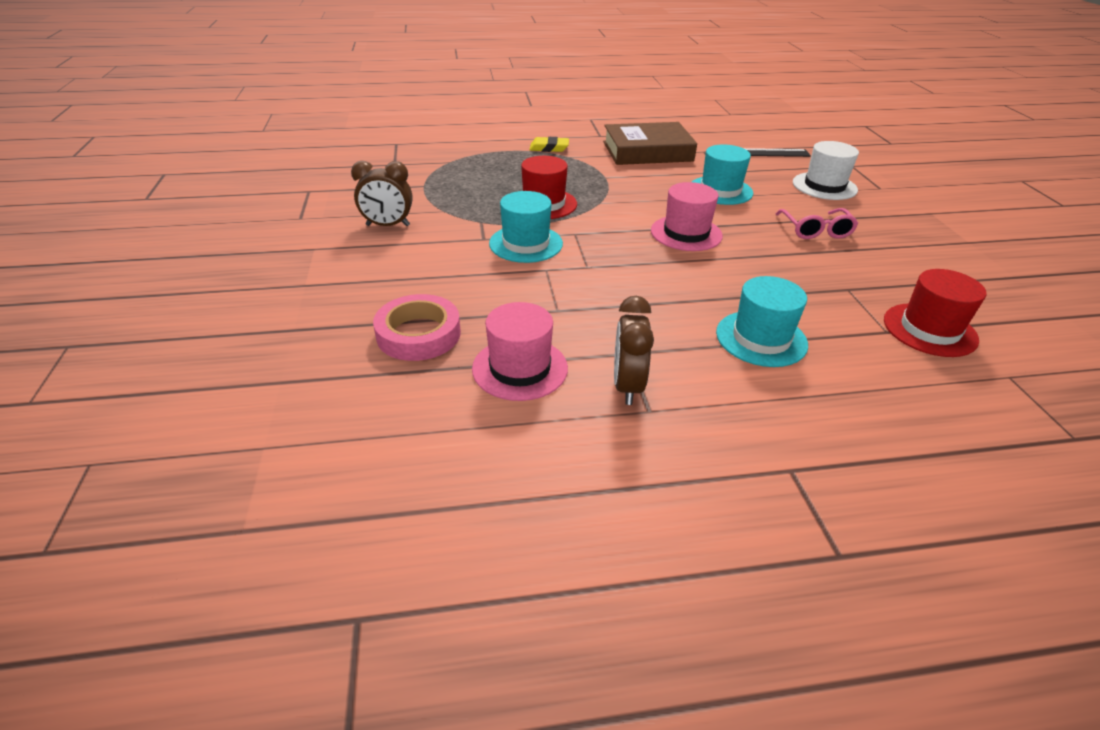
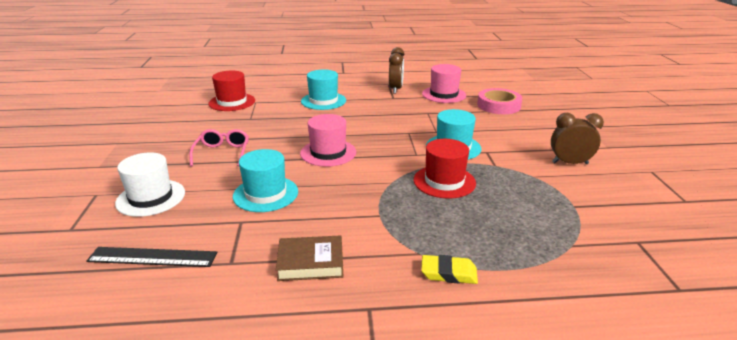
camera: 175 degrees left, 10 degrees down
(647, 151) = (310, 263): brown book -> brown book, size x0.58

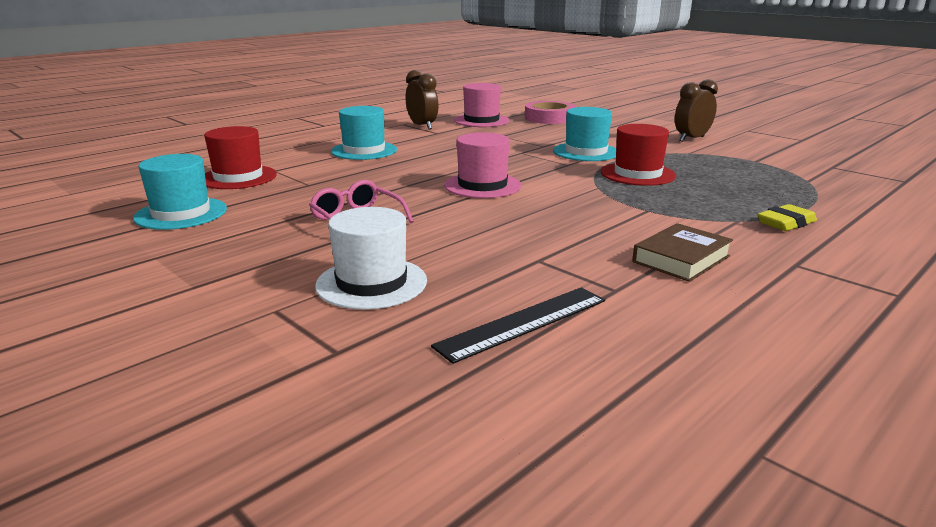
camera: 40 degrees left, 5 degrees down
(265, 194) = (504, 232): turquoise hat -> turquoise hat (181, 213)

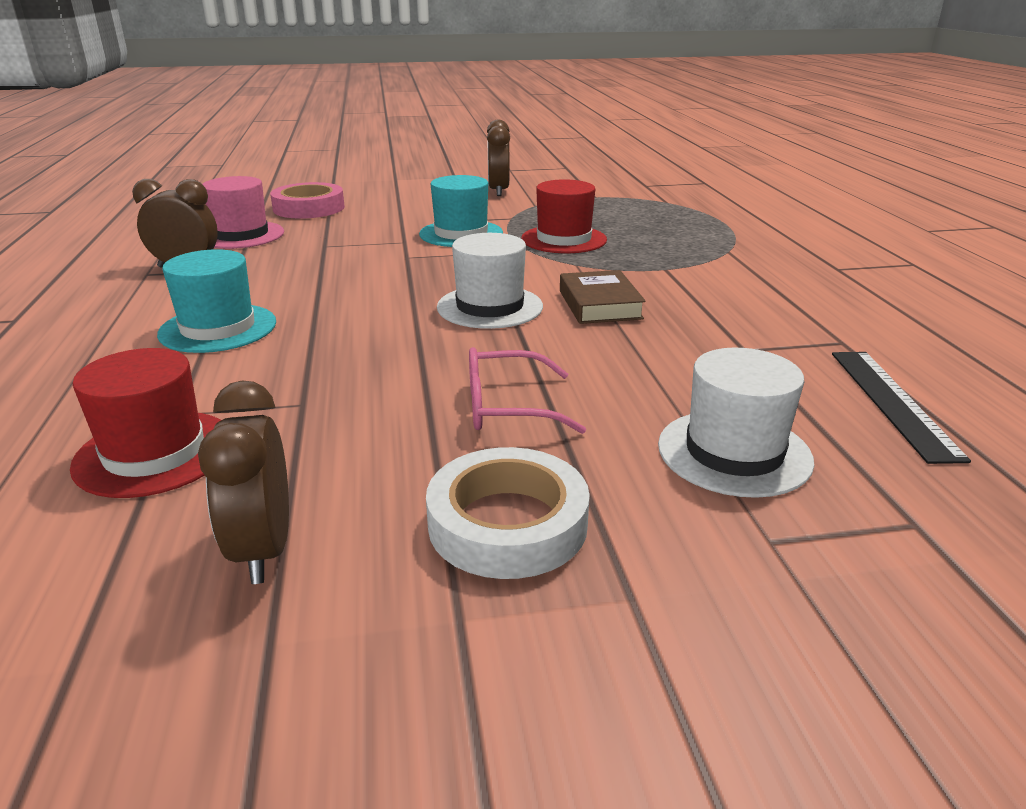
camera: 55 degrees left, 5 degrees up
(181, 213) = (263, 550): turquoise hat -> brown clock
(238, 247) = (507, 523): none -> white tape
(482, 185) = (490, 307): pink hat -> white hat
(681, 259) = (795, 297): brown book -> brown book (599, 304)
(785, 223) = (751, 240): yellow eraser -> none

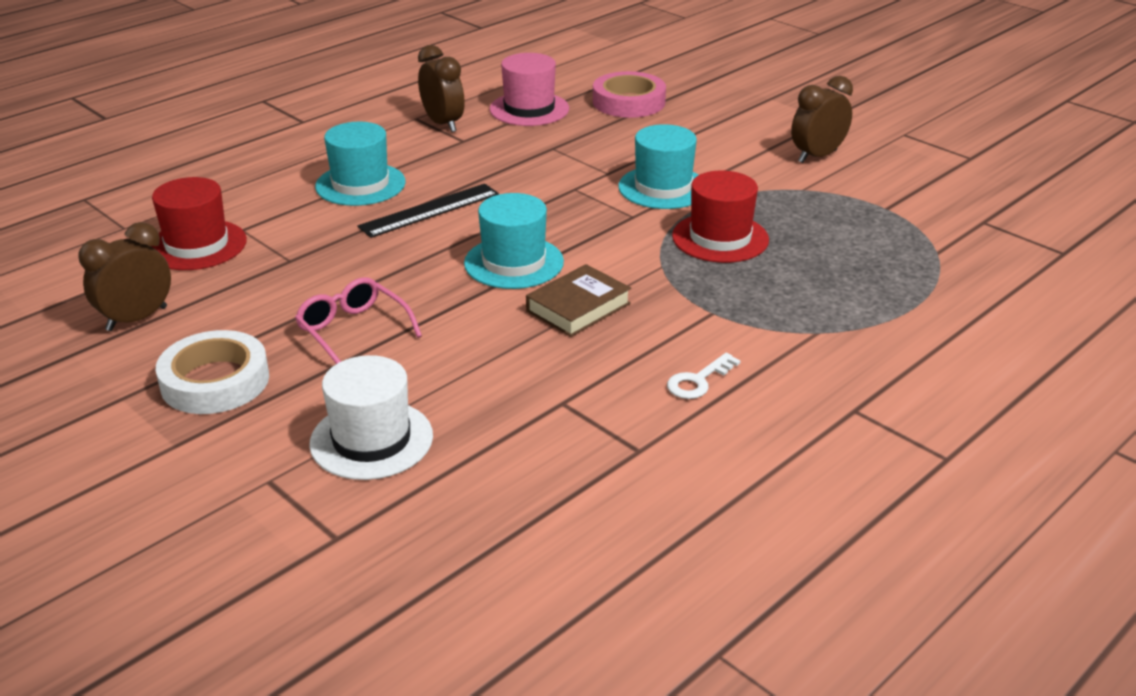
camera: 55 degrees right, 5 degrees up
(490, 307) = (514, 262): white hat -> turquoise hat
(758, 297) = (698, 381): none -> white key
(892, 402) = (530, 498): black ruler -> black ruler (429, 210)

